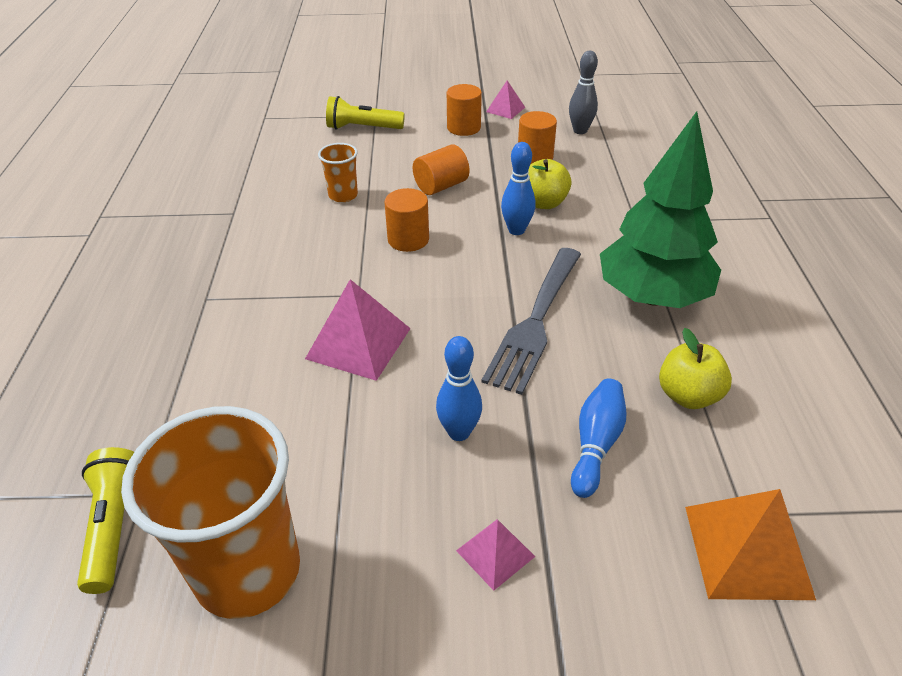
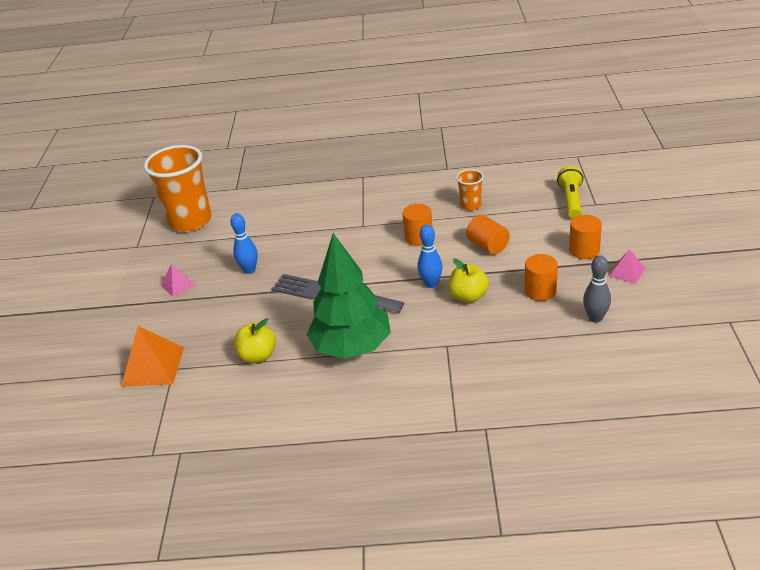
camera: 95 degrees right, 5 degrees down
(115, 526) = (221, 186): yellow flashlight -> none
(359, 343) = (320, 231): pink pyramid -> none
(595, 444) = (231, 317): blue bowling pin -> none

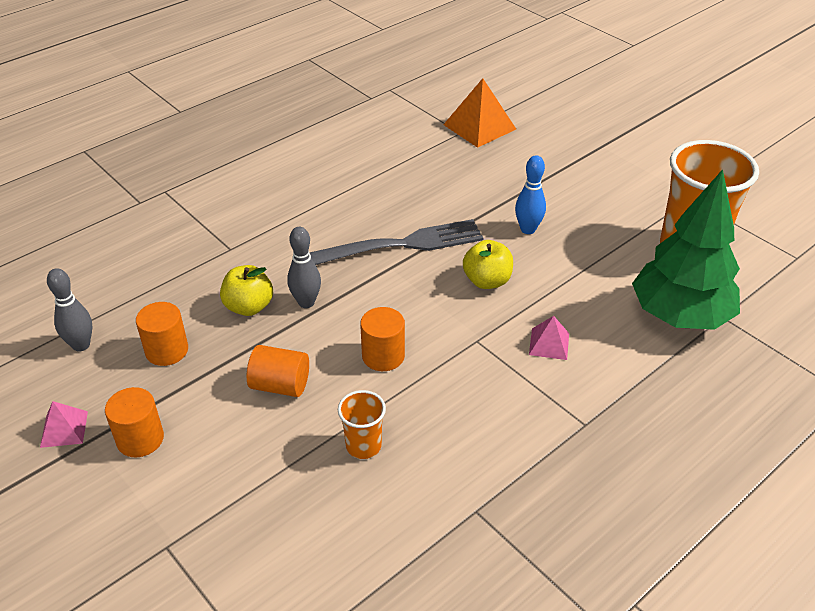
camera: 135 degrees right, 5 degrees up
(178, 285) = (574, 185): pink pyramid -> pink pyramid (549, 343)
(258, 356) = (401, 168): yellow apple -> yellow apple (487, 281)
(352, 348) = (322, 209): green tree -> green tree (679, 316)
(431, 284) = (306, 302): blue bowling pin -> grey bowling pin
(571, 201) = (210, 534): yellow flashlight -> none

